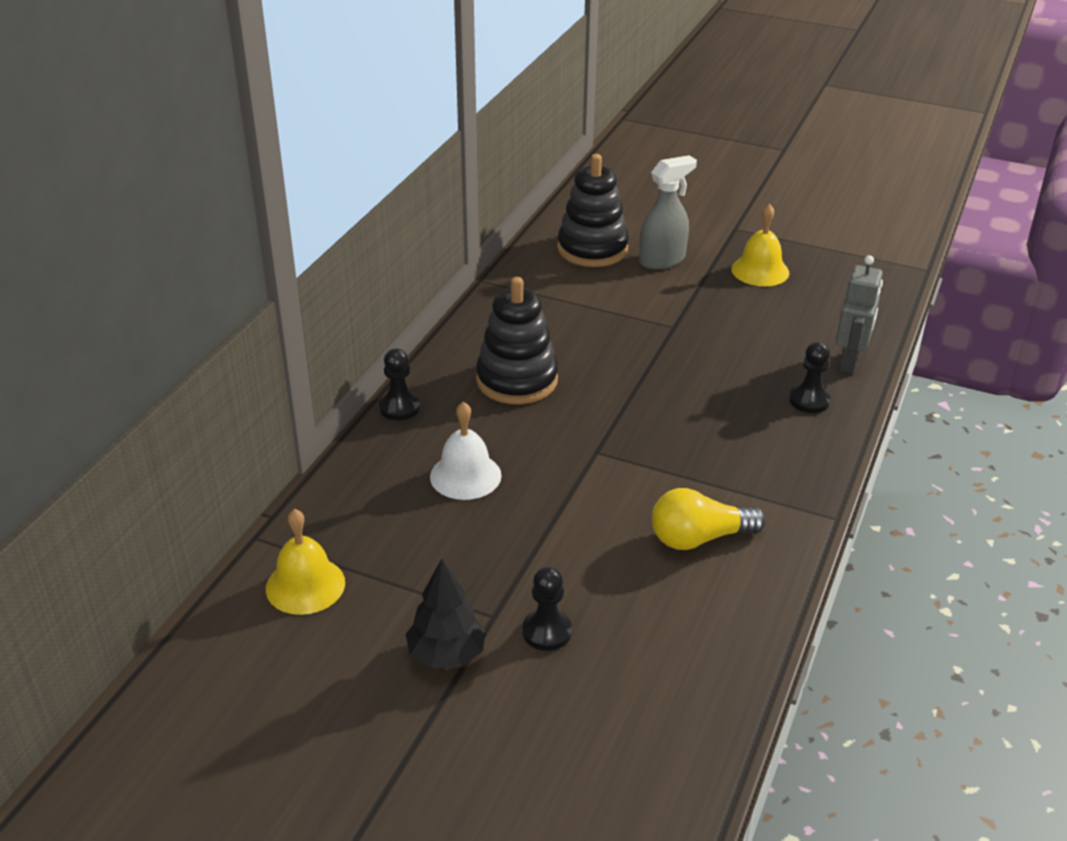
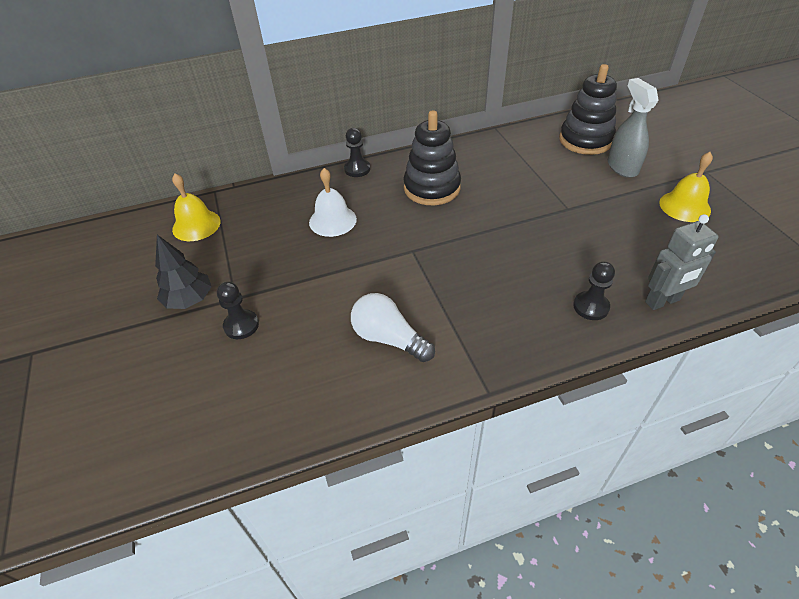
camera: 50 degrees right, 10 degrees up
(662, 260) = (622, 167): grey spray bottle -> grey spray bottle turned 120 degrees counterclockwise
(699, 538) = (388, 338): yellow light bulb -> white light bulb

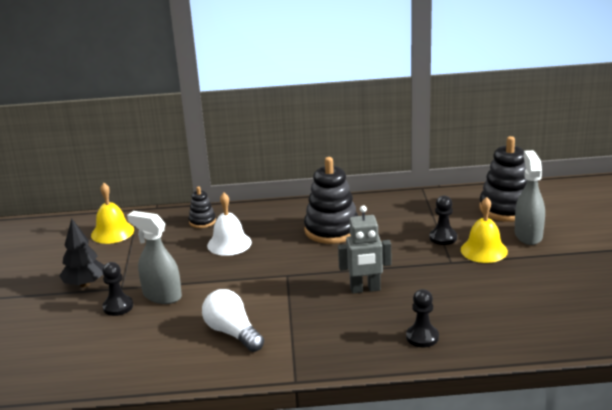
camera: 15 degrees right, 20 degrees down
(286, 301) = (162, 295): none -> grey spray bottle
(291, 197) = (202, 221): none -> black stacking toy
(357, 169) = (271, 207): black pawn -> black pawn (443, 238)
(662, 301) = (492, 343): grey robot -> grey robot (365, 289)
(684, 206) = (568, 274): yellow bell -> yellow bell (484, 250)

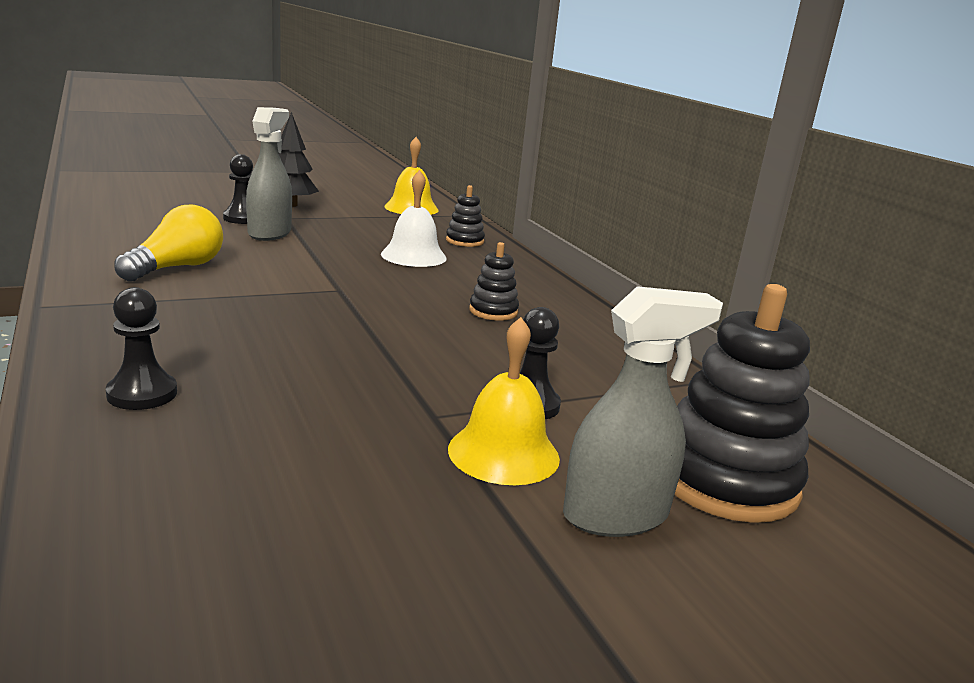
camera: 65 degrees right, 5 degrees down
(232, 333) = (177, 268): white light bulb -> yellow light bulb
(332, 230) = (493, 311): black stacking toy -> black stacking toy, size x0.50
(365, 289) = (307, 342): grey robot -> none

